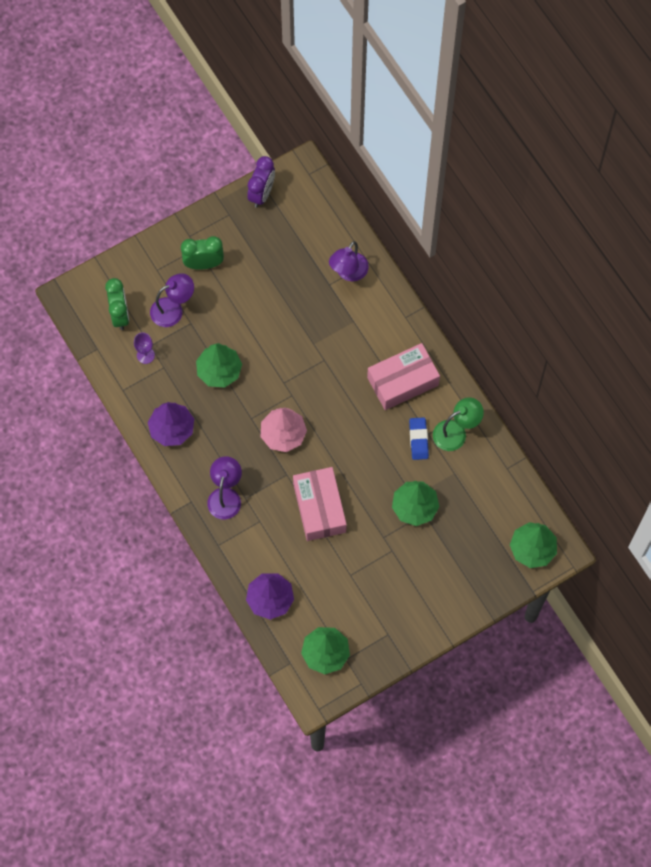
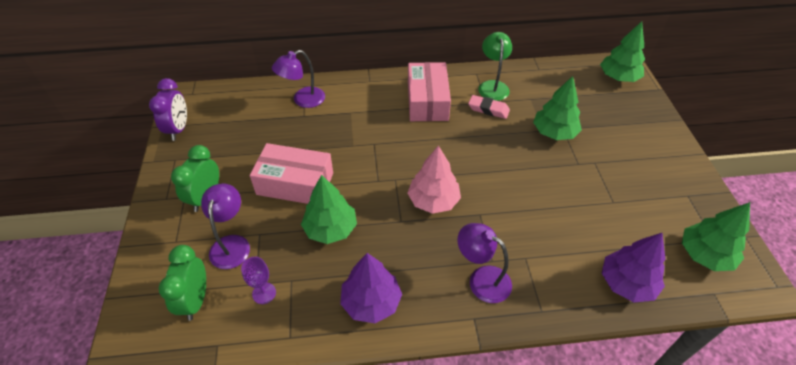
camera: 65 degrees left, 20 degrees down
(120, 315) = (195, 300): green clock -> green clock turned 105 degrees counterclockwise
(262, 194) = (178, 129): purple clock -> purple clock turned 45 degrees clockwise
(319, 508) = (529, 200): pink box -> pink box (295, 183)
(348, 273) = (303, 100): purple lamp -> purple lamp turned 90 degrees clockwise
(418, 439) = (488, 109): blue eraser -> pink eraser

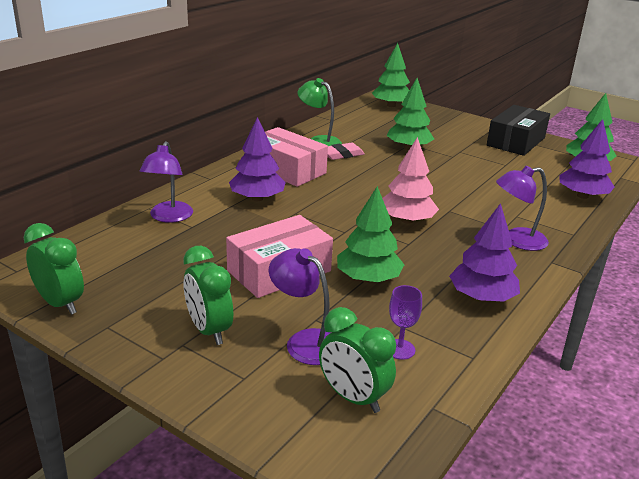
camera: 50 degrees left, 20 degrees down
(178, 129) = (60, 303): purple clock -> green clock
(370, 116) = (257, 198): none -> purple tree
(673, 184) = (516, 141): none -> black box

